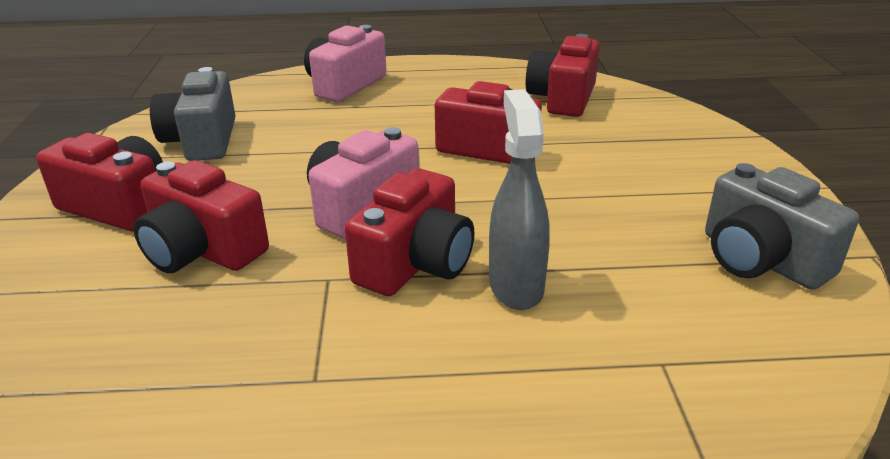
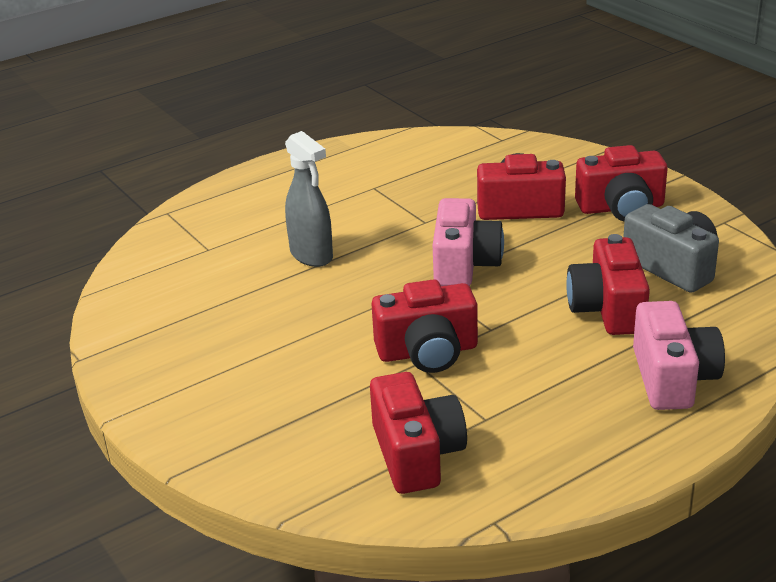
camera: 150 degrees right, 0 degrees up
(415, 263) = (384, 246): red camera -> red camera (608, 309)
(761, 259) = (160, 327): grey camera -> none

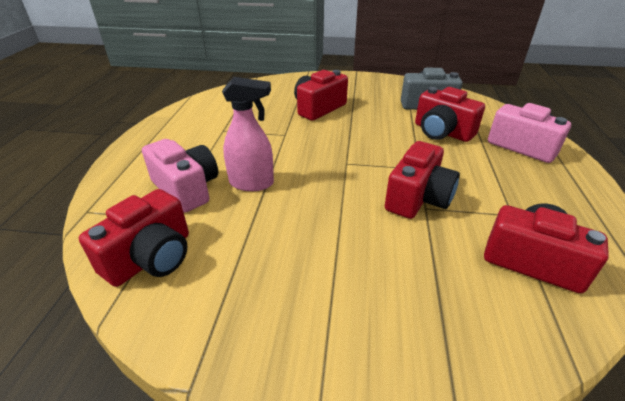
camera: 50 degrees left, 5 degrees up
(312, 255) = (252, 183): grey spray bottle -> pink spray bottle
(464, 264) = (345, 145): pink camera -> pink camera (186, 189)
(621, 208) = (360, 91): red camera -> red camera (151, 258)

